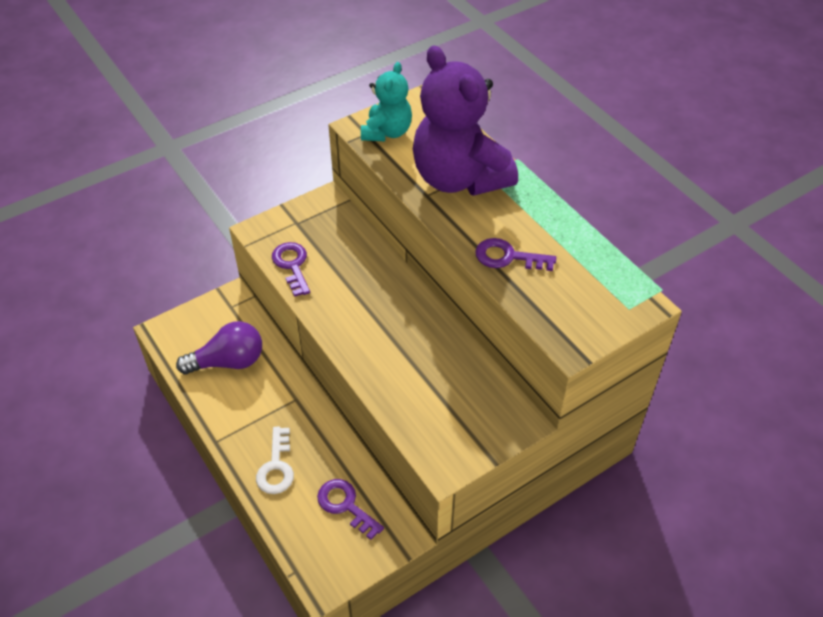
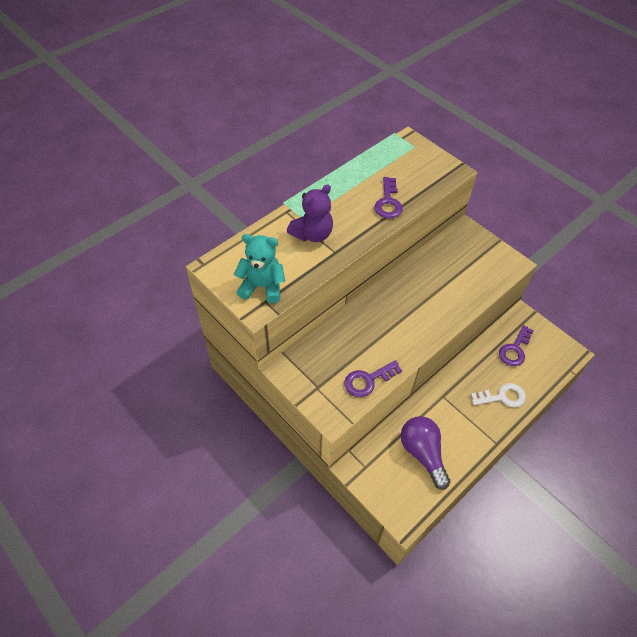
camera: 100 degrees left, 5 degrees up
(459, 178) = (312, 234): purple teddy bear -> purple teddy bear, size x0.55

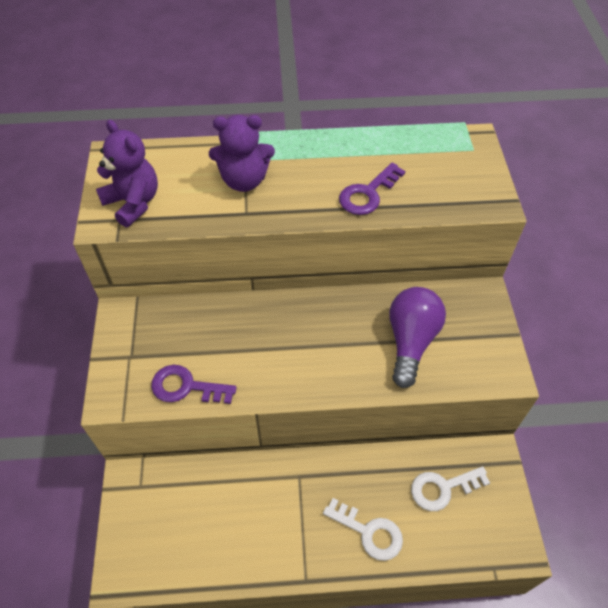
camera: 40 degrees right, 0 degrees up
(262, 286) = (133, 203): turquoise teddy bear -> purple teddy bear
(422, 453) = (211, 521): purple light bulb -> purple light bulb (411, 341)
(515, 349) = (443, 488): purple key -> white key

